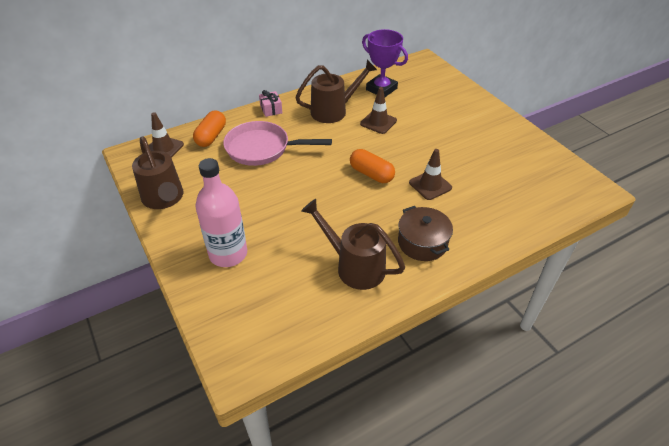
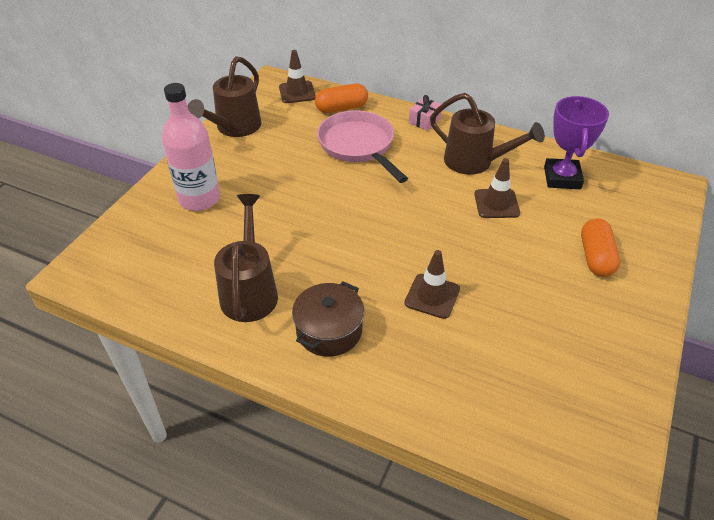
camera: 55 degrees right, 0 degrees up
(371, 174) = (401, 239): orange capsule -> orange capsule (596, 257)

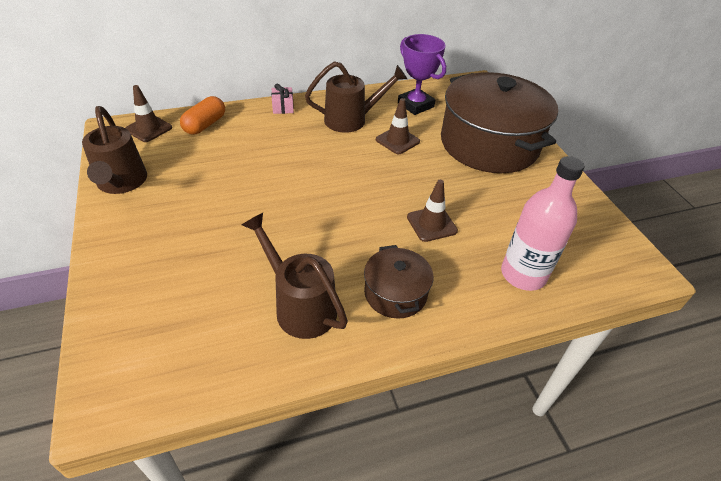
camera: 45 degrees left, 0 degrees up
(199, 199) = (160, 260): pink bottle -> pink bottle (523, 274)
(358, 146) = (254, 147): pink pan -> none
(596, 257) = (489, 144): orange capsule -> brown pot

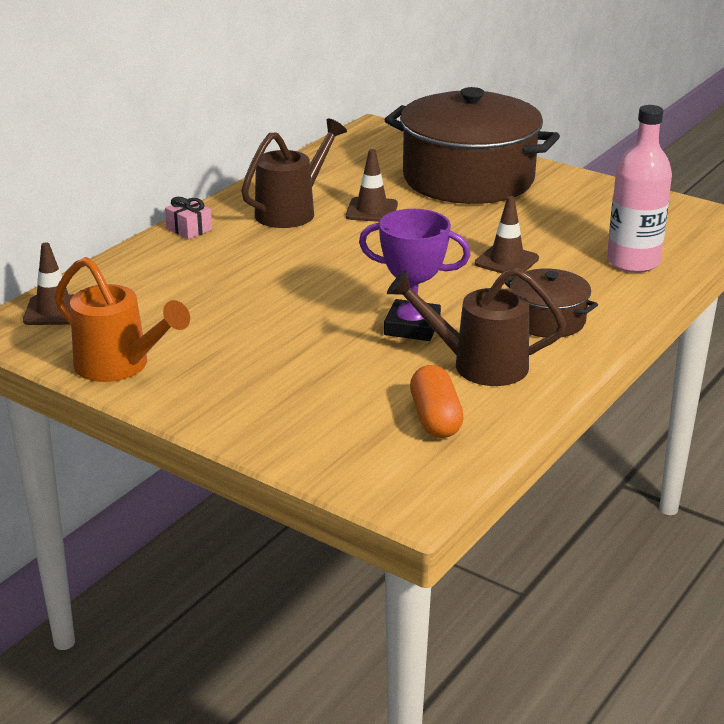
camera: 35 degrees left, 15 degrees down
(121, 183) = (120, 366): brown watering can -> orange watering can
(205, 125) = (121, 280): orange capsule -> orange capsule (435, 418)
(415, 105) = (341, 172): purple trophy -> purple trophy (412, 327)

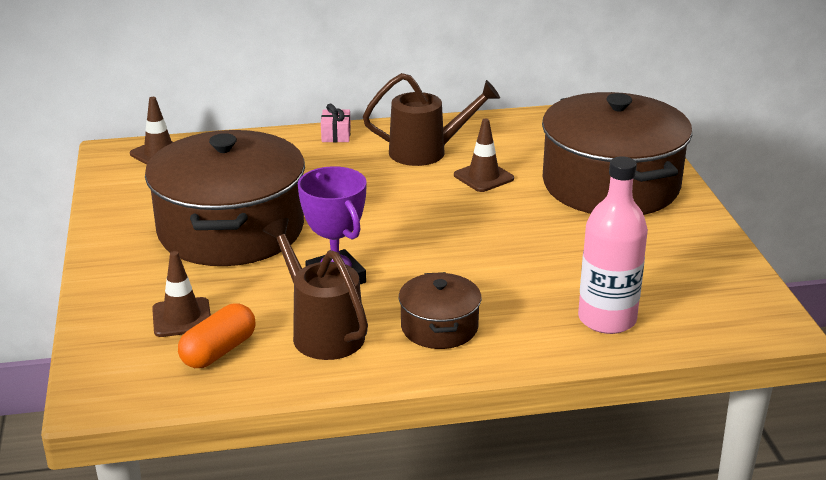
camera: 45 degrees right, 0 degrees up
(120, 366) = (123, 208): orange watering can -> none
(256, 335) = (231, 230): none -> brown pot
(506, 261) = (504, 265): brown traffic cone -> brown traffic cone (182, 318)

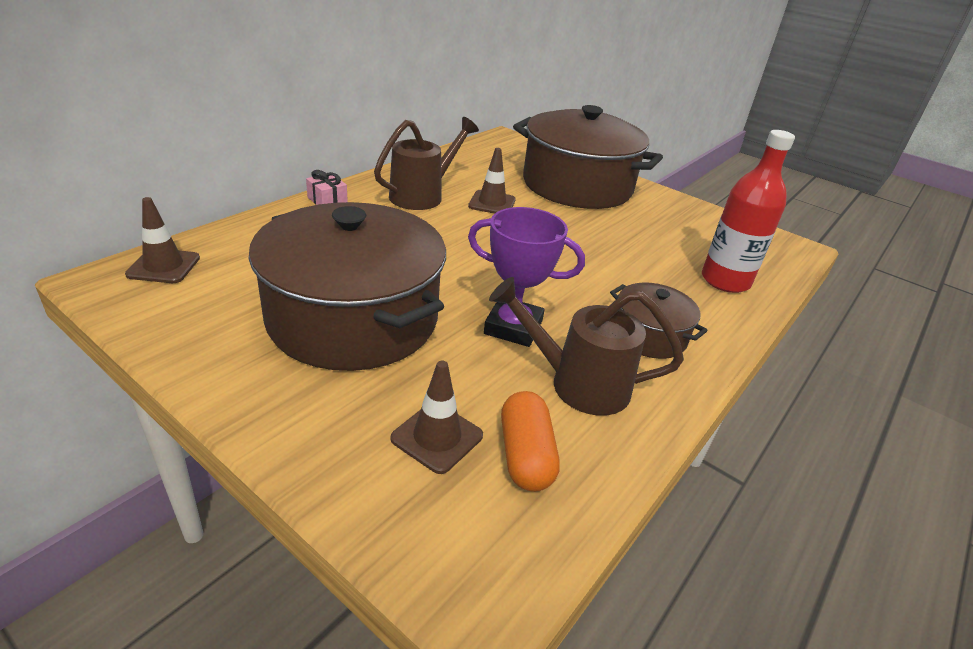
camera: 45 degrees left, 5 degrees up
(607, 319) = (725, 281): pink bottle -> red bottle

